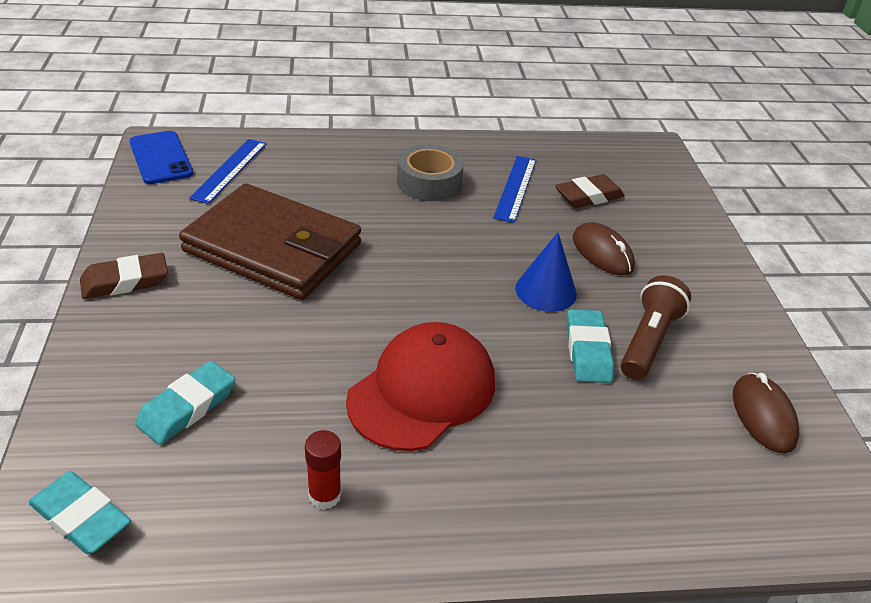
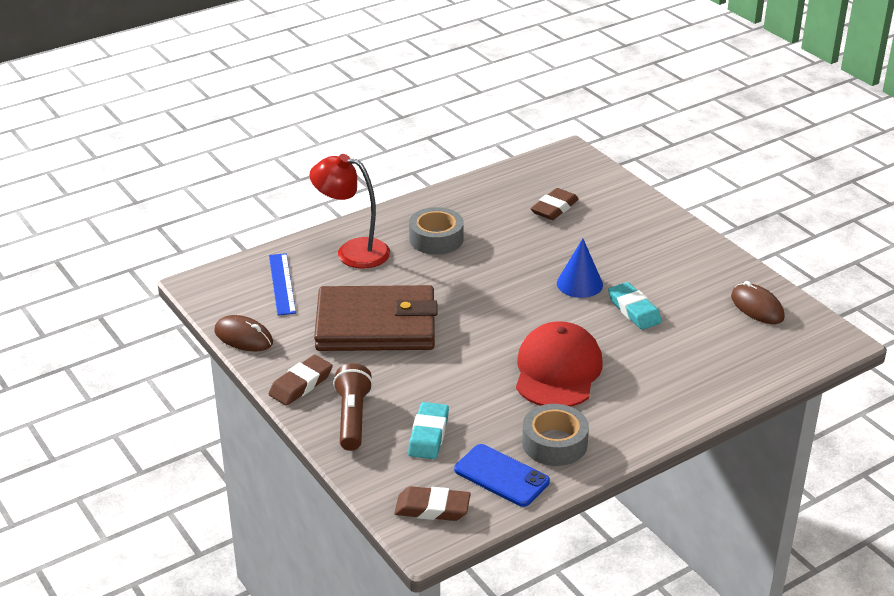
camera: 25 degrees left, 5 degrees down
(81, 517) = (432, 508): turquoise eraser -> brown eraser
(161, 158) = (218, 294): blue phone -> blue phone (501, 476)
(324, 495) = (554, 443): red glue stick -> grey tape
(331, 164) = (352, 251): none -> red lamp
(515, 188) = (500, 220): blue ruler -> none
(602, 253) = (595, 245): brown mouse -> brown mouse (243, 337)
(648, 340) = (664, 290): brown flashlight -> brown flashlight (352, 418)

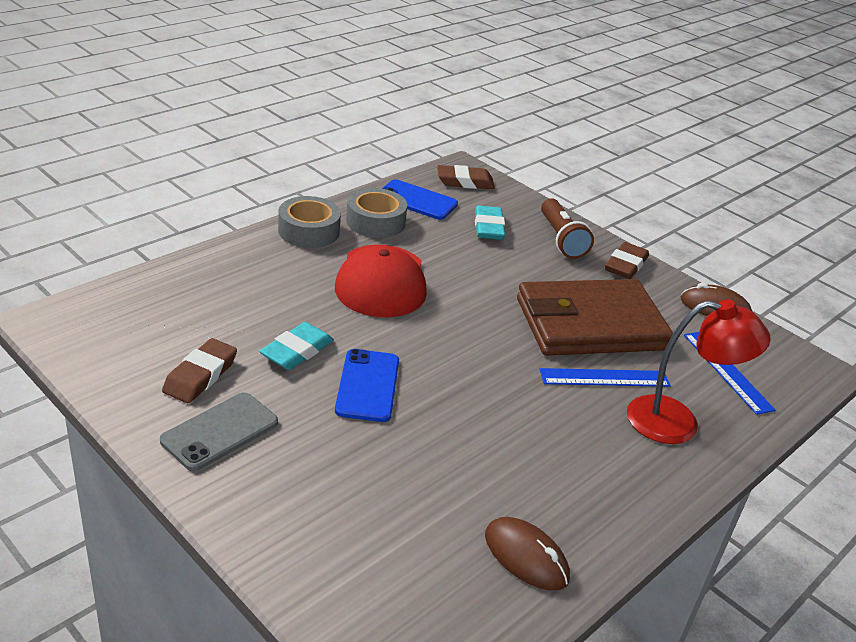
camera: 165 degrees right, 0 degrees up
(390, 282) = (604, 378): none -> blue ruler
(436, 239) = (580, 450): grey tape -> grey tape (309, 231)
(554, 208) = (422, 526): brown eraser -> brown eraser (200, 375)
(579, 284) = (367, 385): blue cone -> blue phone
(634, 310) = (297, 351): turquoise eraser -> turquoise eraser turned 75 degrees clockwise
(683, 259) = (220, 431): none -> grey phone
(757, 307) = (135, 360): brown mouse -> brown mouse (526, 557)

